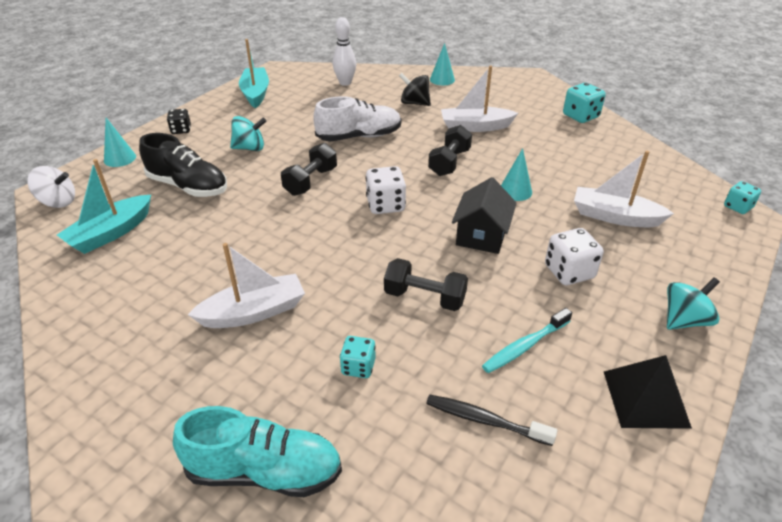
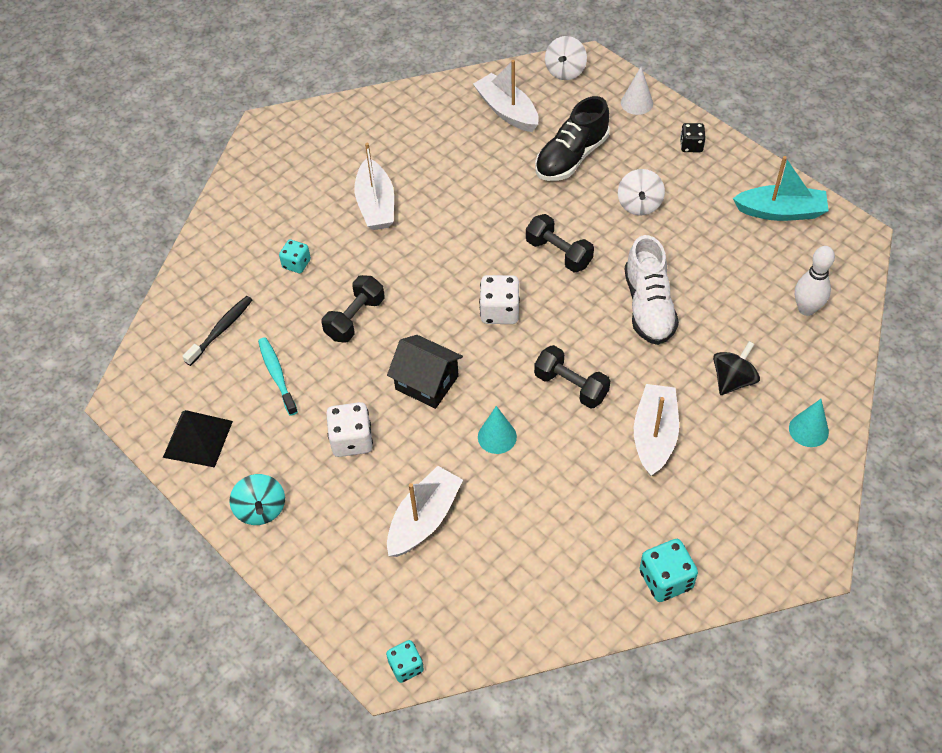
camera: 105 degrees right, 15 degrees up
(111, 233) = (507, 111): turquoise boat -> white boat
(120, 158) = (637, 103): turquoise cone -> white cone
(250, 148) = (639, 204): turquoise spinning top -> white spinning top
(264, 471) = (232, 208): turquoise shoe -> none

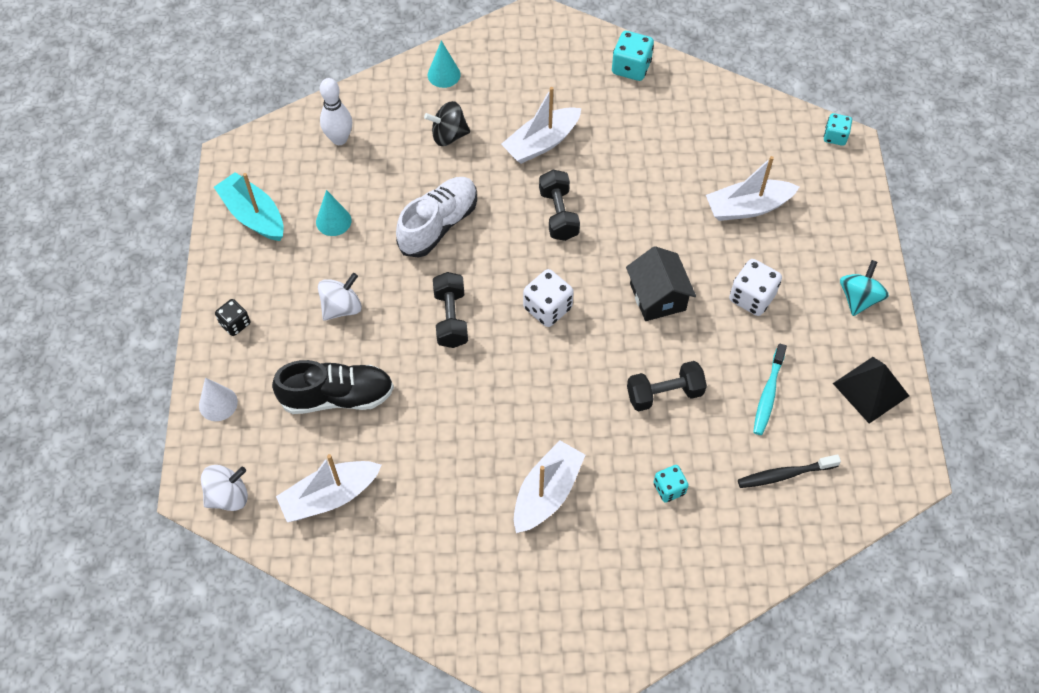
camera: 140 degrees left, 5 degrees up
(497, 437) = (646, 221): turquoise cone -> turquoise cone (333, 221)
(507, 111) = (330, 496): white boat -> white boat turned 60 degrees clockwise

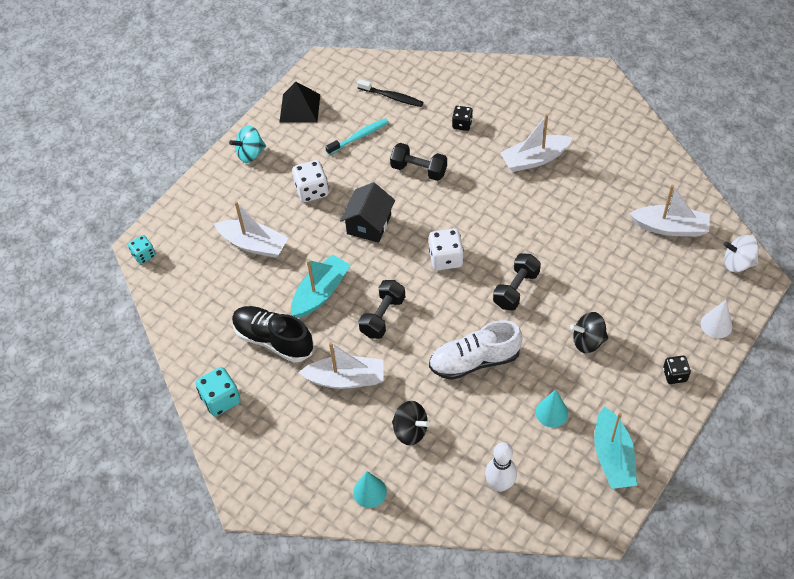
camera: 140 degrees left, 5 degrees down
(337, 397) = (629, 283): black shoe -> black shoe (273, 340)
(342, 307) = (588, 341): white spinning top -> black spinning top
(637, 201) = (320, 293): none -> turquoise boat
(669, 488) = (462, 124): turquoise dice -> black dice

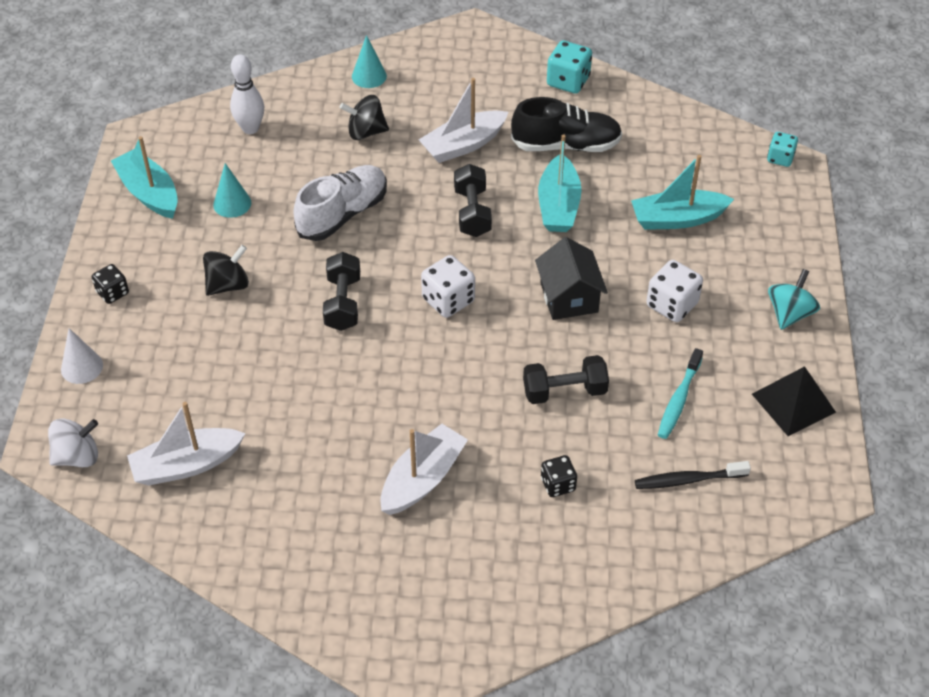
camera: 145 degrees right, 5 degrees down
(253, 244) = (677, 219): white boat -> turquoise boat

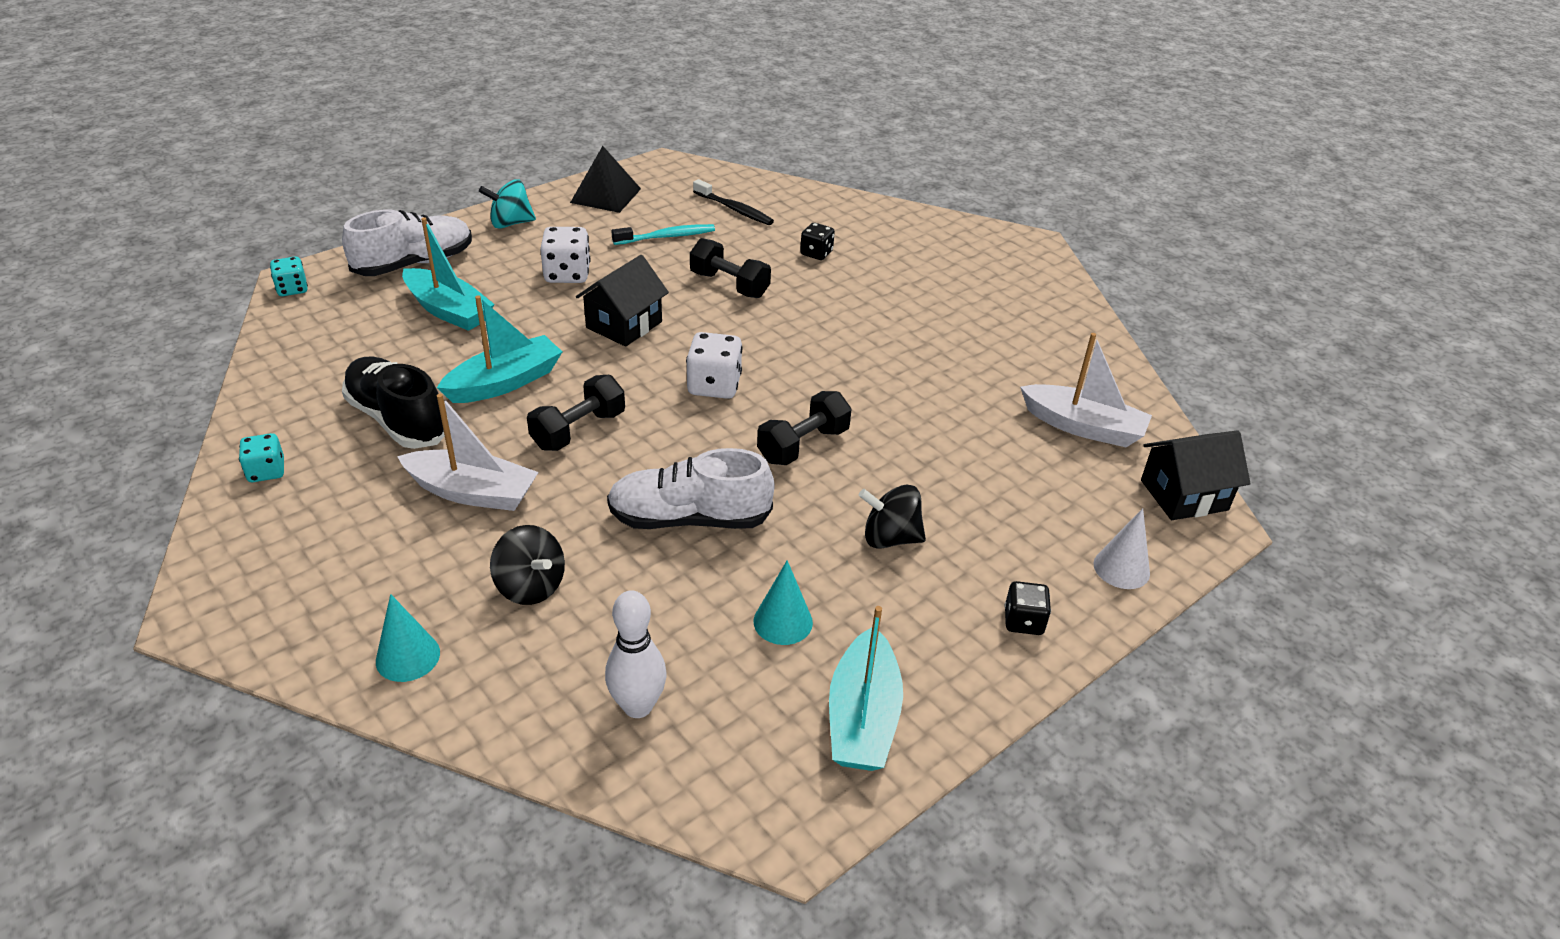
camera: 135 degrees left, 10 degrees down
(77, 456) = (1183, 495): white spinning top -> black house
(422, 479) = (903, 308): white boat -> none
(568, 81) = (266, 471): turquoise dice -> turquoise dice, size x0.64
(765, 230) = (414, 264): none -> white shoe

